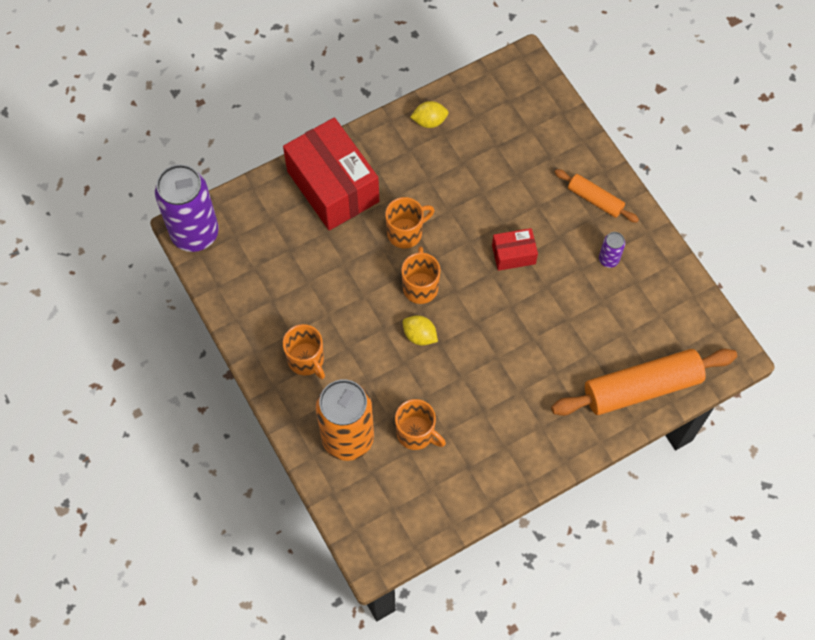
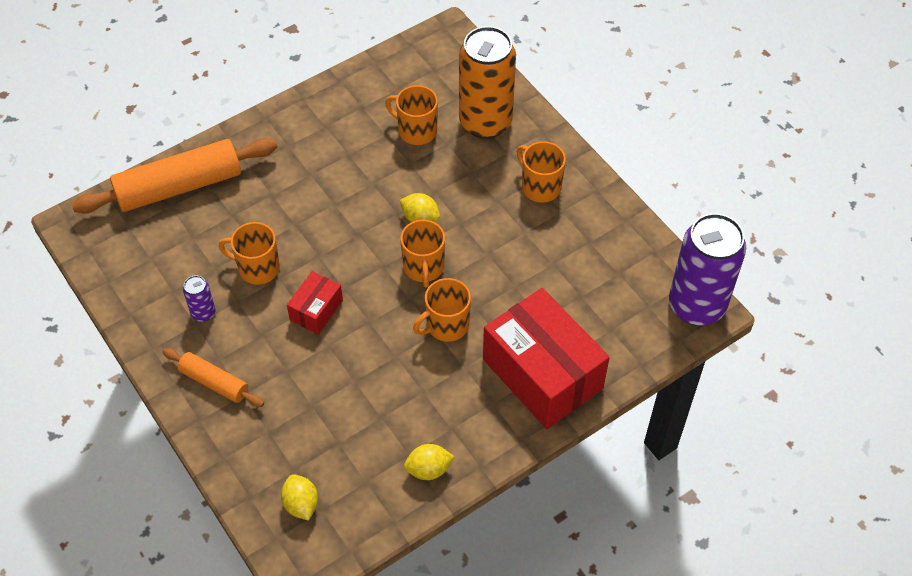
camera: 175 degrees right, 10 degrees down
(513, 254) = (316, 310): red box -> red box turned 45 degrees counterclockwise
(524, 104) = (301, 504): none -> yellow lemon
(564, 298) = (257, 268): none -> orange mug

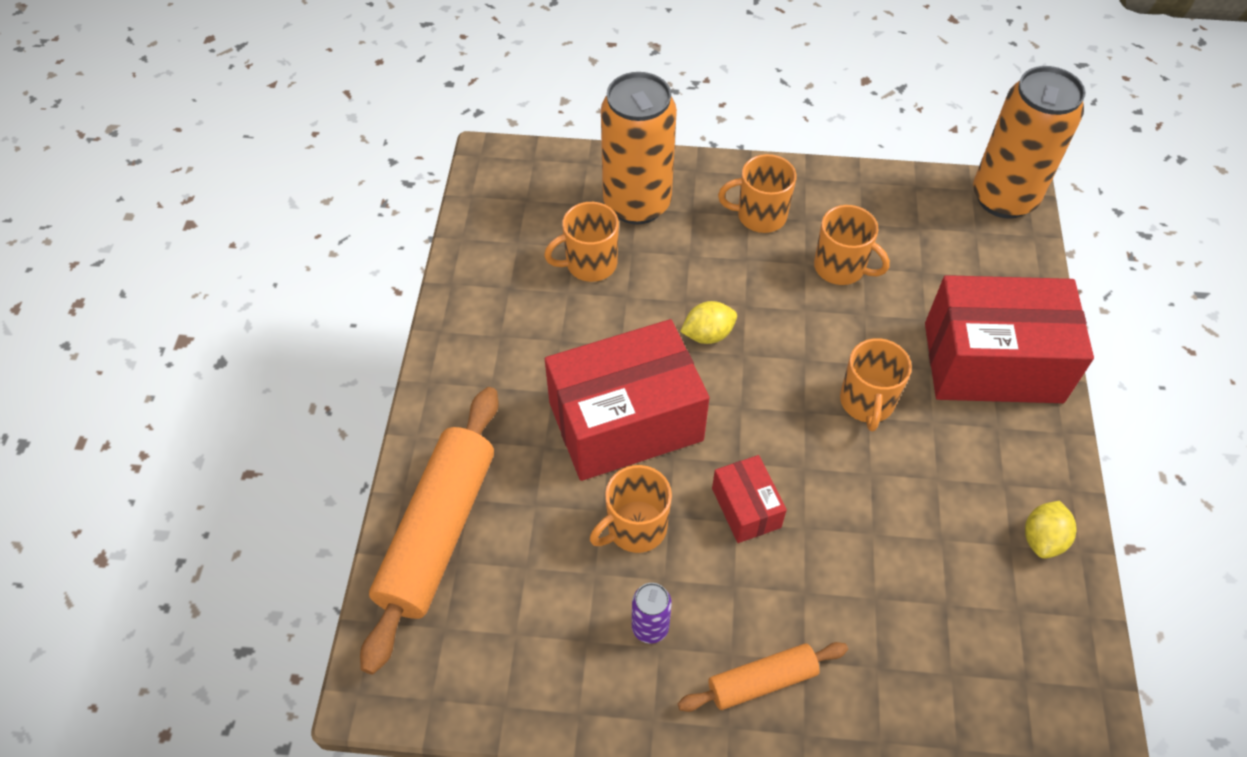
camera: 50 degrees left, 0 degrees up
(301, 504) = (1004, 697): yellow lemon -> none
(322, 219) = (625, 421): none -> red box
(423, 267) = (775, 373): orange mug -> orange mug (840, 267)
(696, 306) = (1004, 198): purple can -> orange can

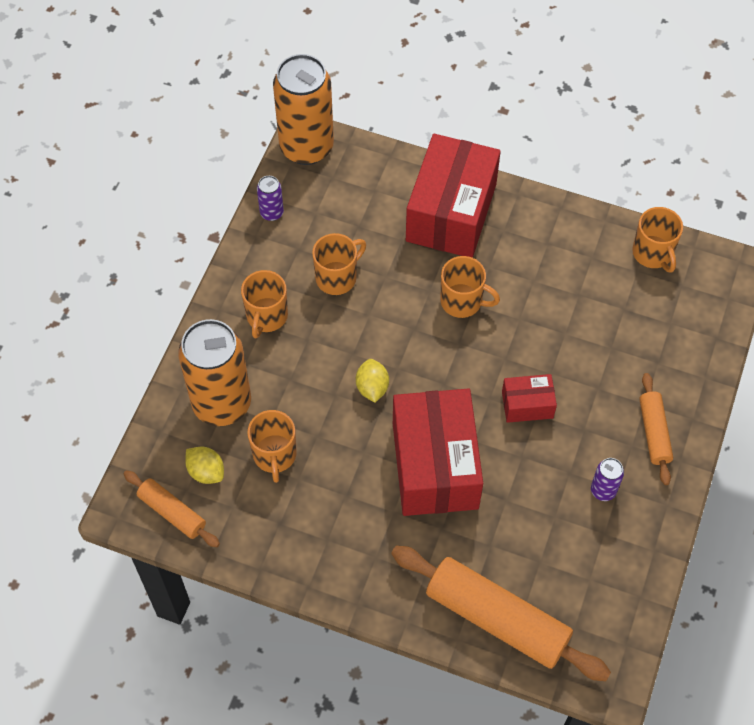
camera: 75 degrees left, 5 degrees up
(497, 195) = (172, 512): none -> orange rolling pin
(635, 528) = (525, 481): orange mug -> orange mug (653, 253)
(897, 188) = (271, 213): none -> purple can
(1042, 539) = (592, 238): yellow lemon -> yellow lemon (206, 472)

